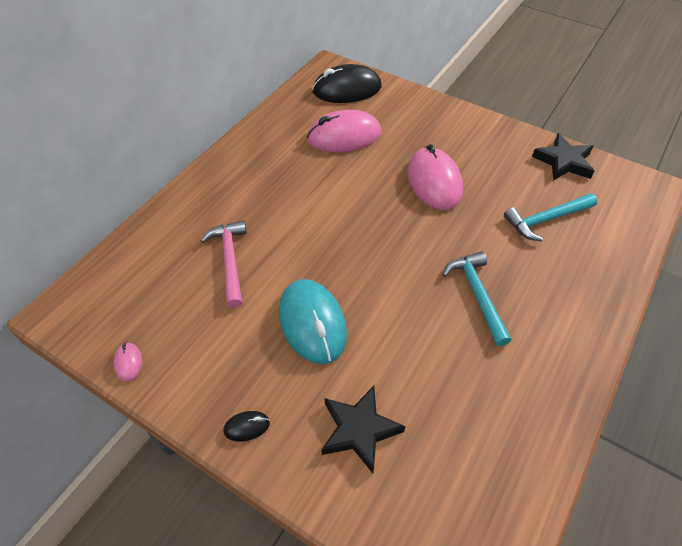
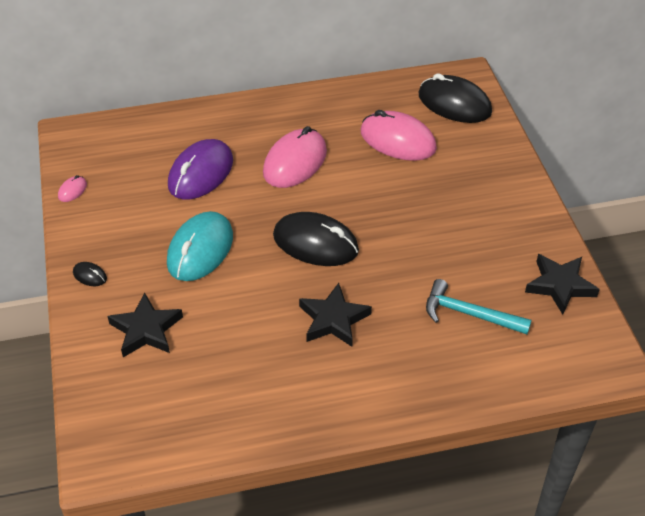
camera: 45 degrees right, 5 degrees down
(230, 260) = (201, 173): pink hammer -> purple mouse
(389, 248) = (315, 243): none -> black mouse
(434, 182) = (419, 222): pink mouse -> pink mouse (295, 162)
(477, 295) = (333, 319): turquoise hammer -> black star

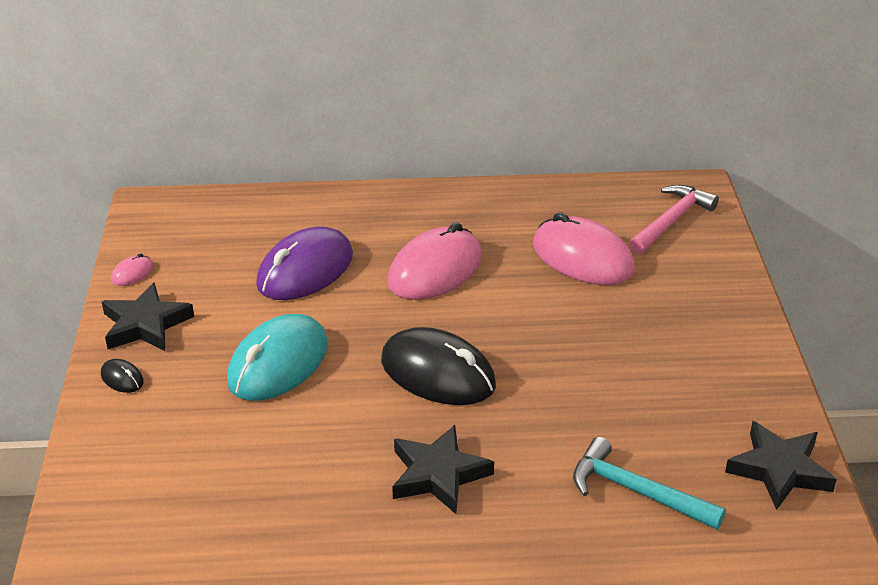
camera: 10 degrees right, 10 degrees down
(146, 330) = (176, 455): black star -> black star (145, 324)
(454, 104) = (671, 221): black mouse -> pink hammer

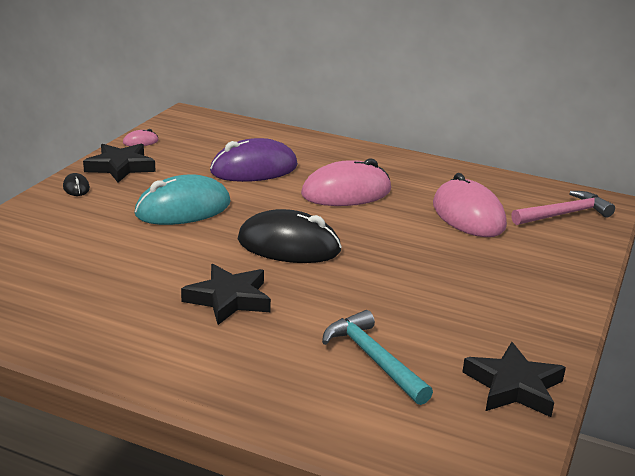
camera: 25 degrees right, 10 degrees down
(438, 373) = (289, 245): black mouse -> black mouse turned 45 degrees counterclockwise

